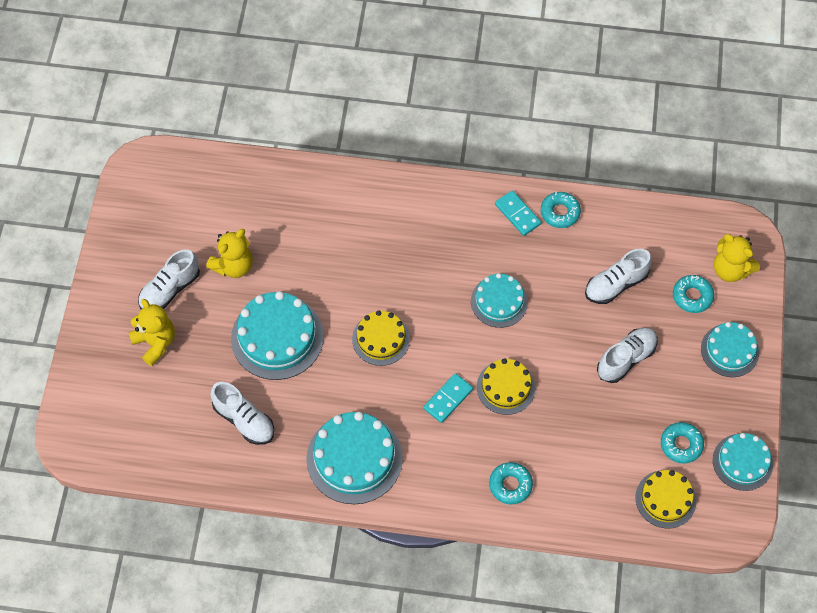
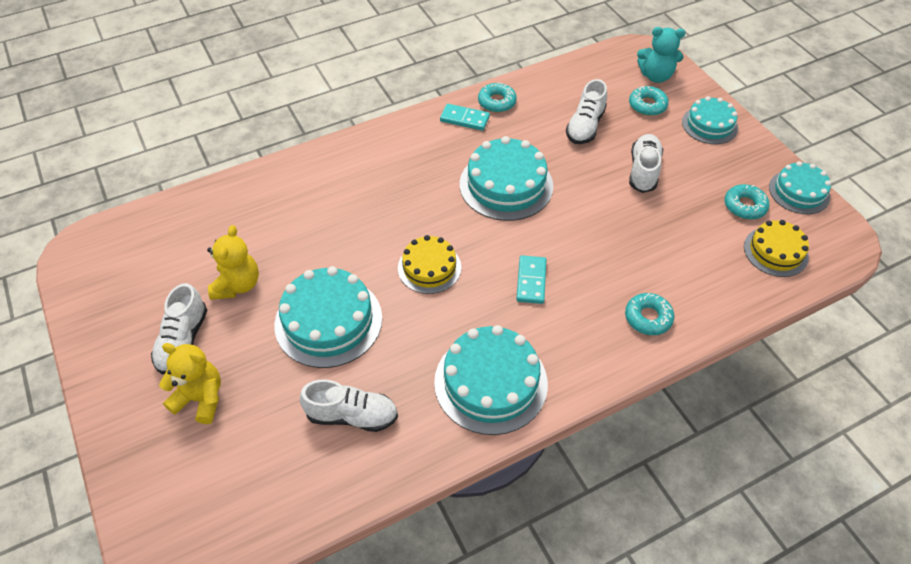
camera: 35 degrees left, 10 degrees down
(499, 301) = (506, 185): turquoise cake -> turquoise cake, size x1.60
(506, 387) = (571, 244): yellow cake -> none
(730, 270) = (656, 76): yellow teddy bear -> turquoise teddy bear

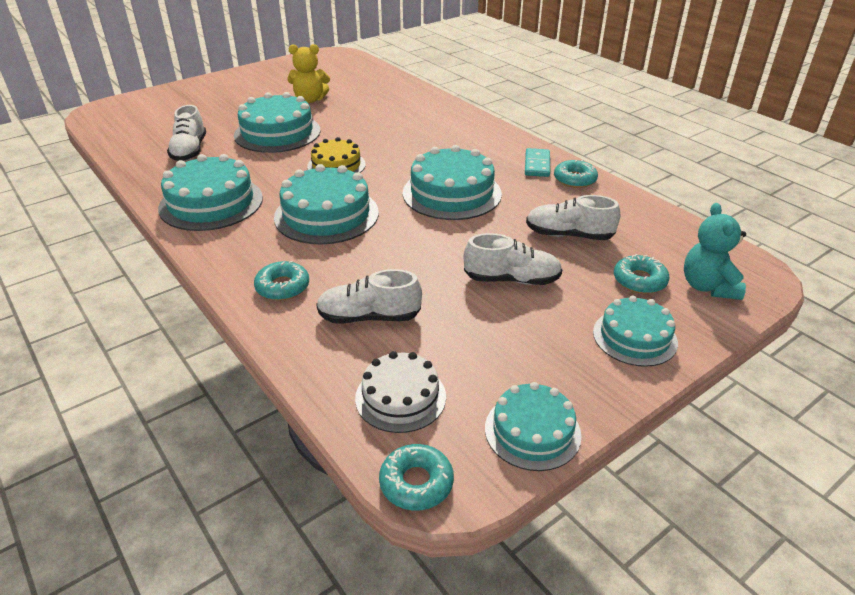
camera: 80 degrees right, 15 degrees down
(183, 340) = (260, 91): white shoe -> white shoe (369, 317)
(200, 398) = (213, 103): yellow teddy bear -> none
(531, 281) = (326, 215): turquoise domino -> turquoise cake
(744, 206) = (480, 368): turquoise donut -> turquoise donut (416, 483)
(775, 251) = (400, 397): yellow cake -> white cake

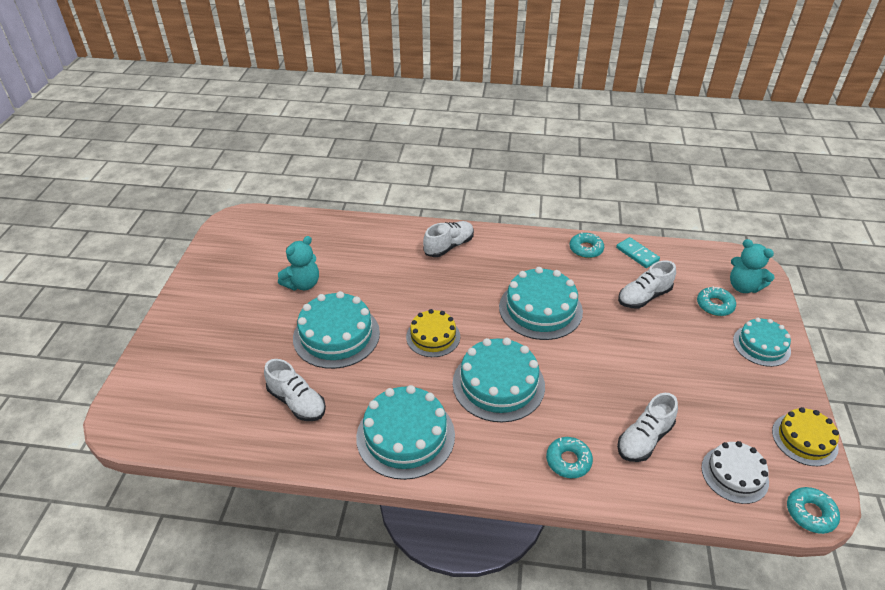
camera: 45 degrees left, 5 degrees up
(310, 100) = (303, 284): yellow teddy bear -> turquoise teddy bear
(511, 279) = (665, 352): white shoe -> white shoe (449, 246)
(532, 431) = (804, 439): turquoise cake -> yellow cake
(537, 165) = (550, 250): turquoise domino -> turquoise domino (637, 254)

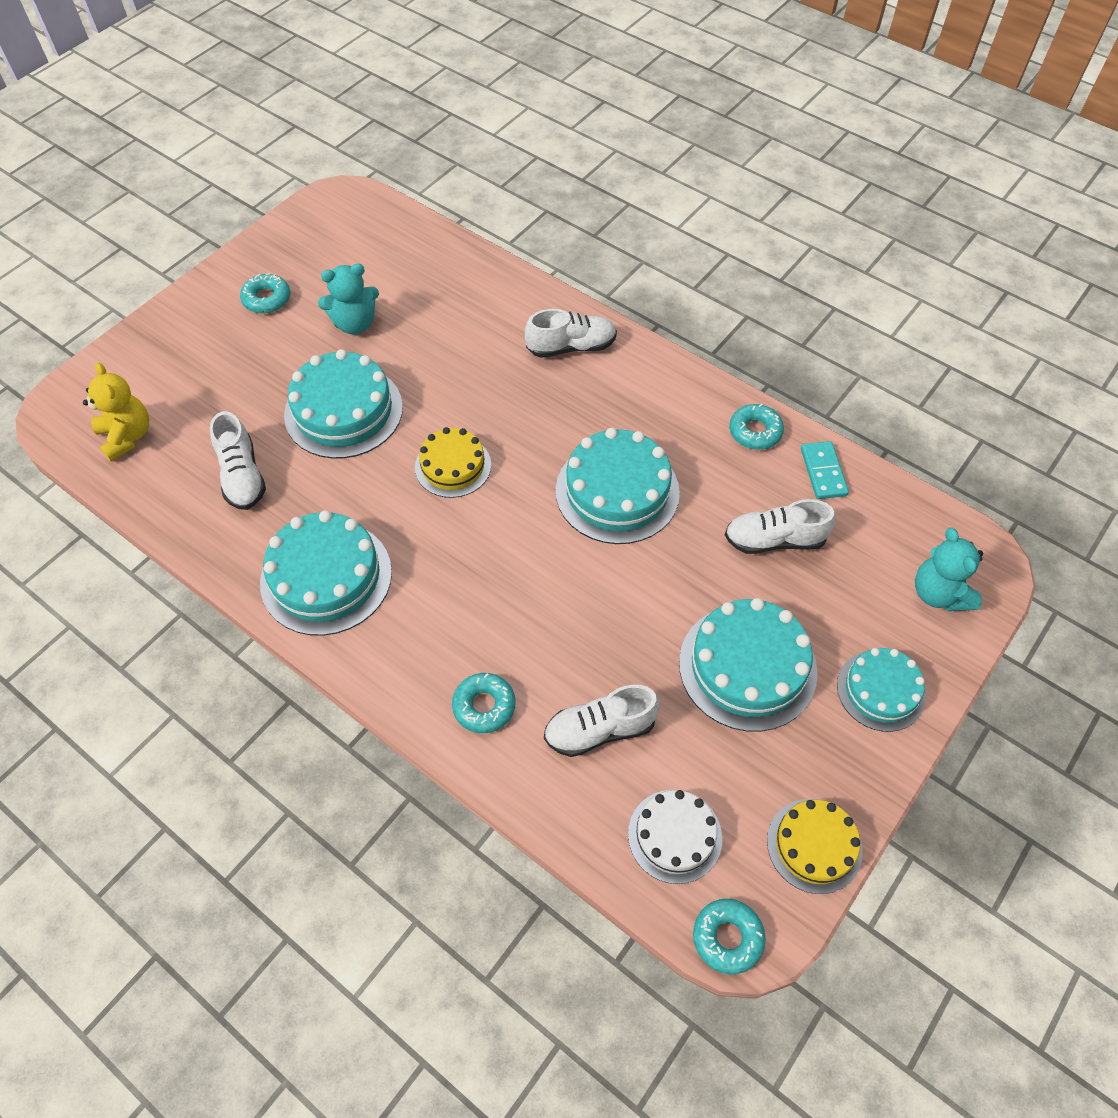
camera: 30 degrees right, 15 degrees up
(190, 415) = (127, 436): none -> yellow teddy bear
(498, 384) = (481, 567): turquoise cake -> turquoise cake (747, 667)
(715, 305) = (867, 600): turquoise donut -> turquoise donut (267, 299)

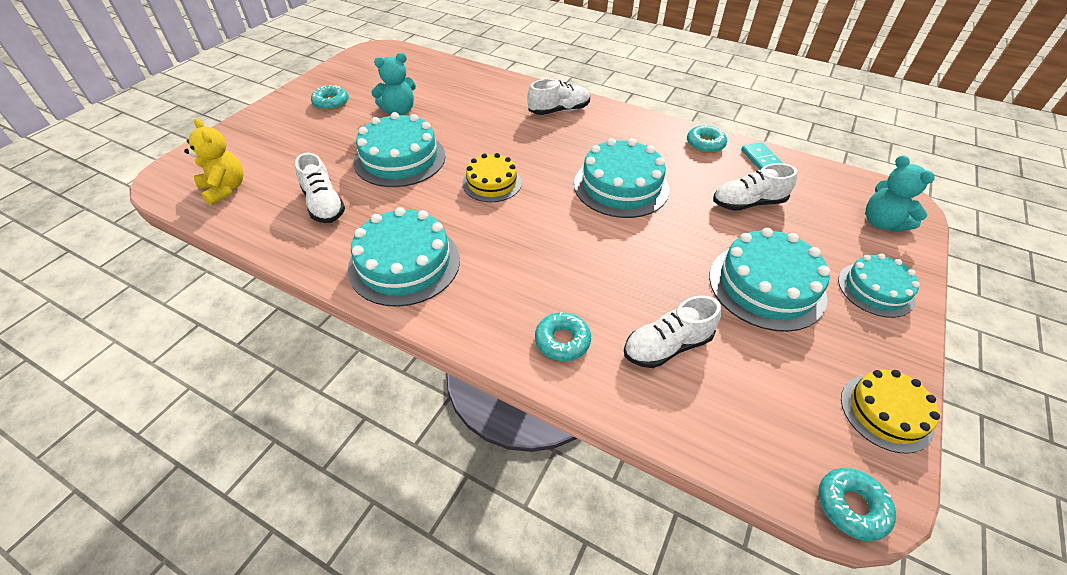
camera: 10 degrees left, 10 degrees down
(675, 836) = (764, 422): white cake -> none

